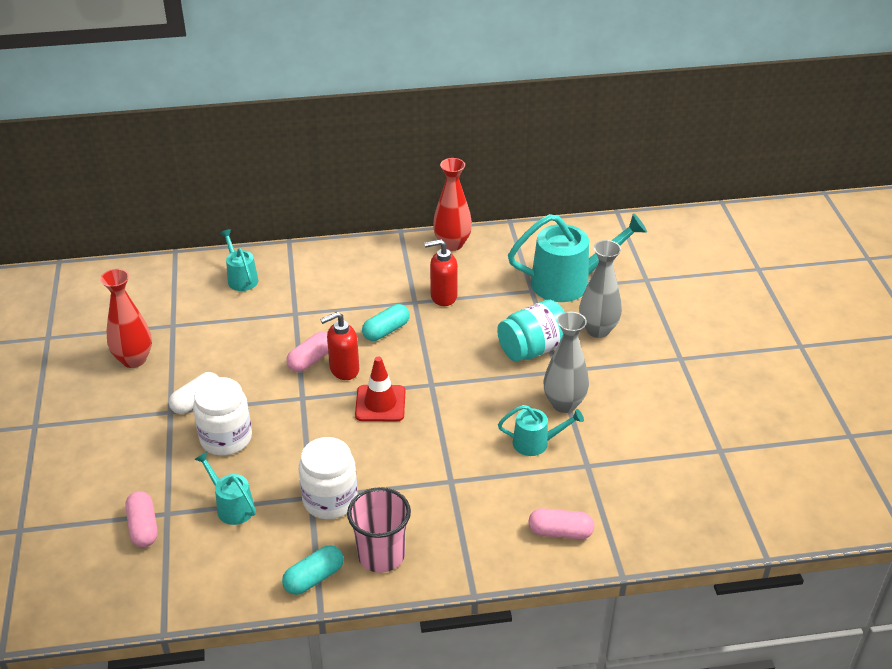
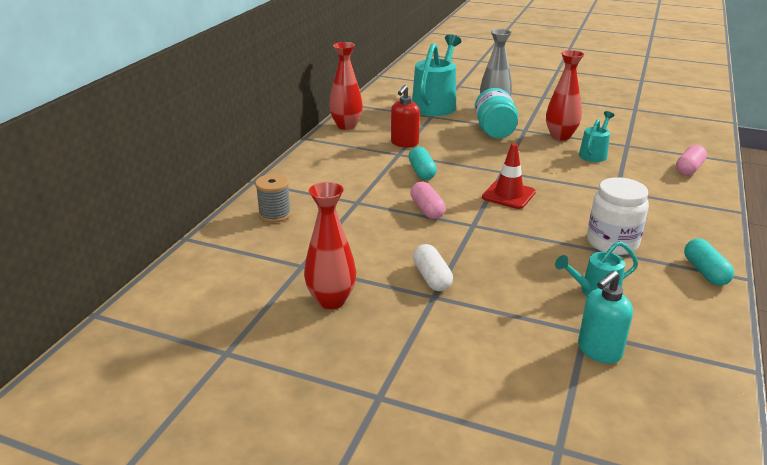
camera: 60 degrees left, 10 degrees down
(143, 527) = (599, 351): pink capsule -> turquoise soap dispenser
(226, 438) = (498, 274): white jar -> none
(241, 278) = (275, 214): turquoise watering can -> grey spool
(344, 370) = (453, 199): red soap dispenser -> none
(381, 555) = (688, 236): pink cup -> none
(564, 404) = (560, 136): grey vase -> red vase

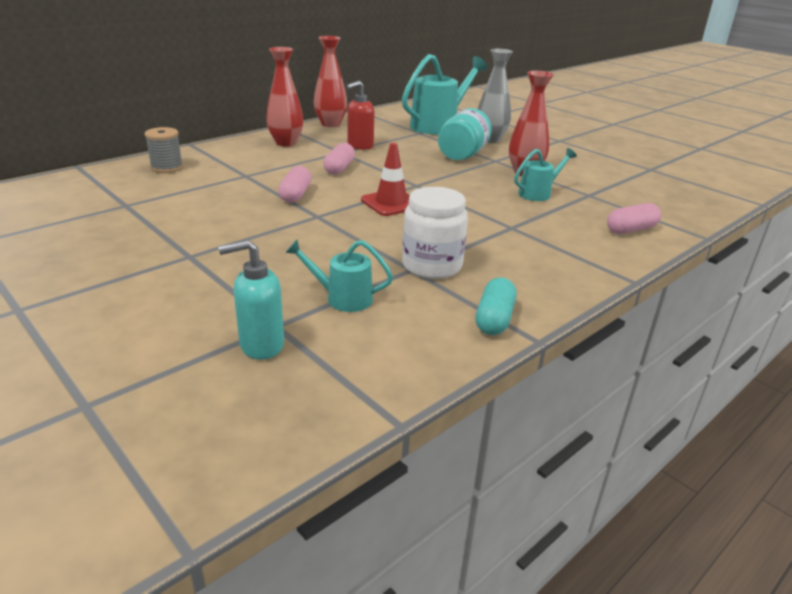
camera: 25 degrees right, 0 degrees up
(331, 300) = (104, 233): red vase -> red vase (286, 143)
(422, 172) = (339, 168): turquoise capsule -> pink capsule
(432, 278) = (211, 242): white capsule -> none

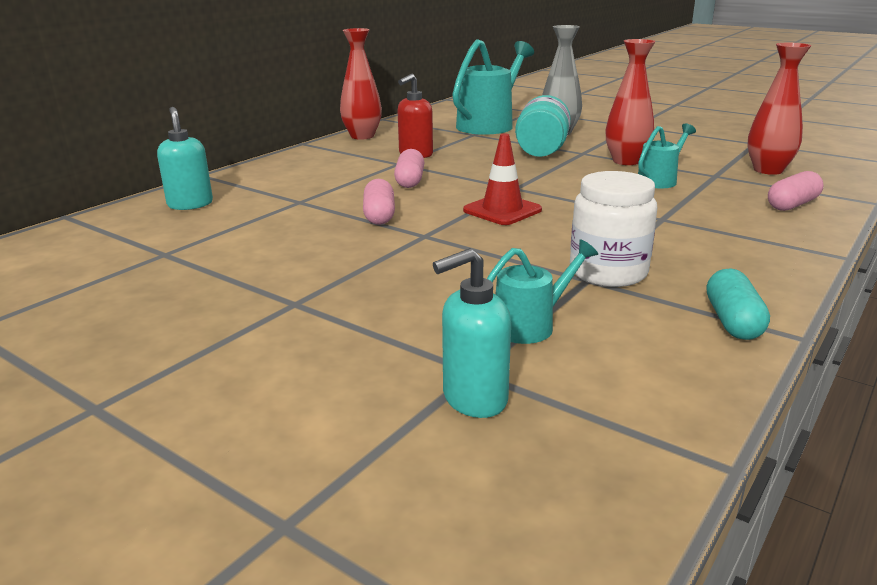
camera: 10 degrees left, 5 degrees down
(167, 167) = (190, 204): grey spool -> turquoise soap dispenser
(286, 143) = (323, 161): red vase -> red vase (768, 170)
(342, 298) = (531, 325): turquoise watering can -> turquoise watering can turned 150 degrees clockwise

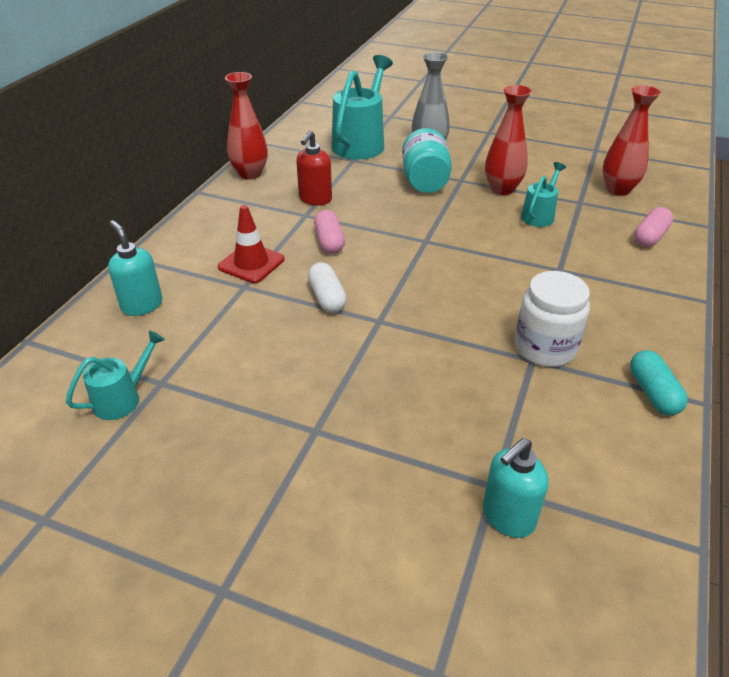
camera: 15 degrees left, 15 degrees up
(379, 215) = (327, 298): pink capsule -> white capsule
(502, 210) = (428, 275): red traffic cone -> red traffic cone (251, 263)
(531, 325) = (513, 424): turquoise watering can -> turquoise watering can (123, 398)

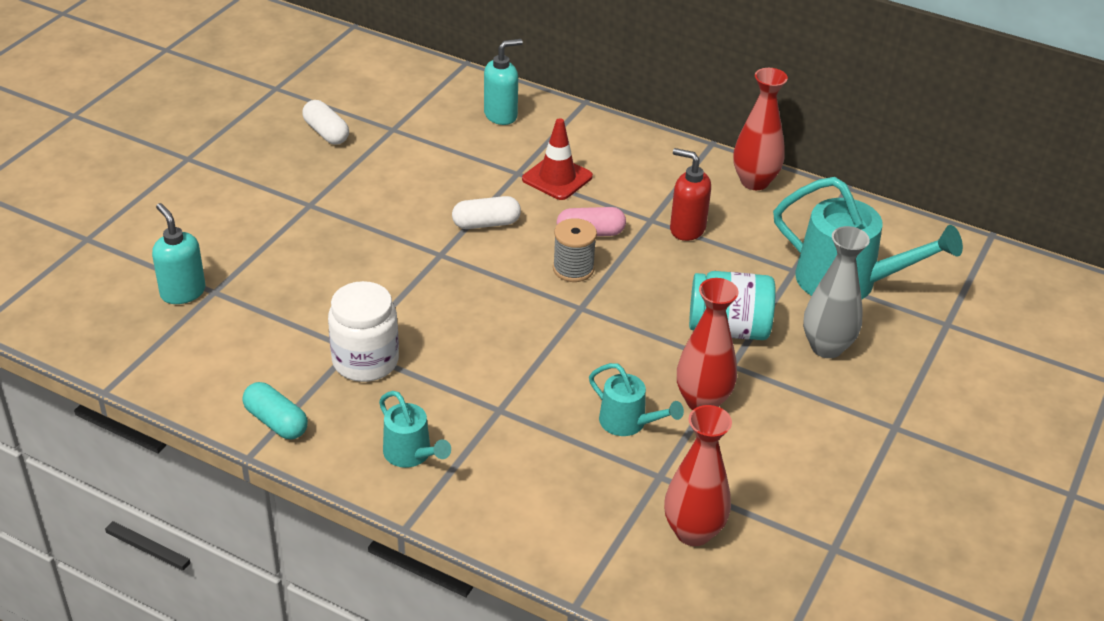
camera: 95 degrees right, 0 degrees up
(123, 398) = (380, 112): turquoise watering can -> turquoise watering can (411, 455)
(165, 441) = (326, 133): none -> white capsule
(379, 247) = (573, 269): none -> grey spool
(650, 237) = (557, 523): pink capsule -> none
(653, 393) = (276, 422): turquoise capsule -> turquoise capsule turned 45 degrees clockwise

